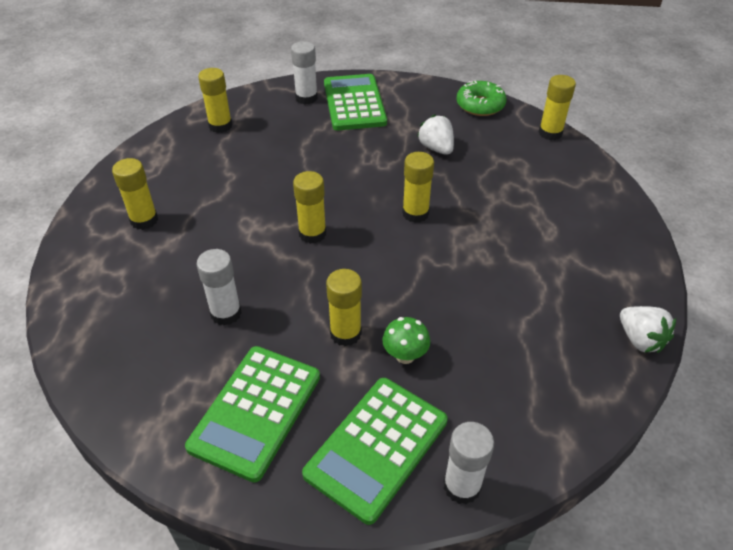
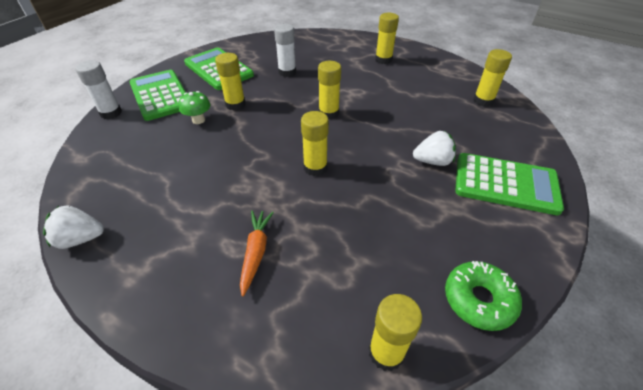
camera: 115 degrees right, 0 degrees up
(306, 98) = (521, 154): white glue stick -> none
(436, 148) = (400, 217): white strawberry -> white strawberry (432, 161)
(540, 214) = (256, 252): none -> orange carrot

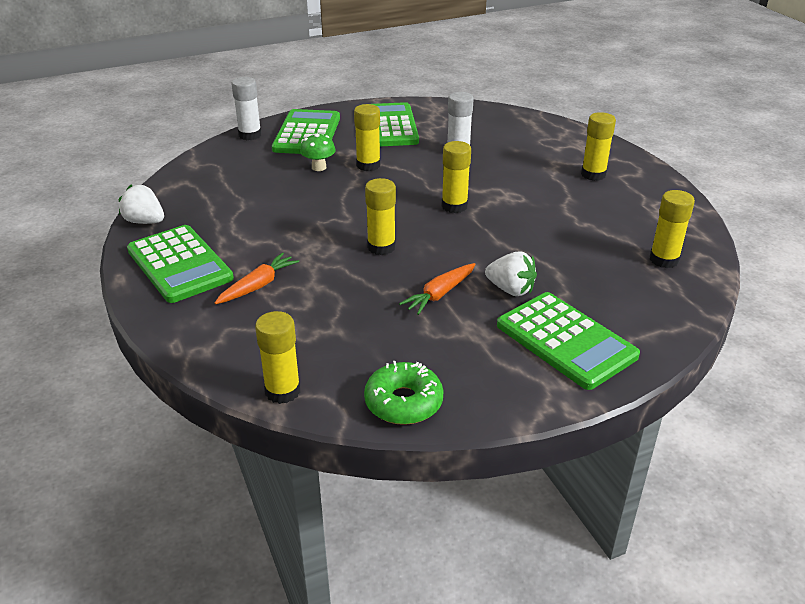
camera: 35 degrees right, 10 degrees down
(160, 268) = (180, 264): none -> green calculator
(396, 188) = (440, 294): none -> orange carrot

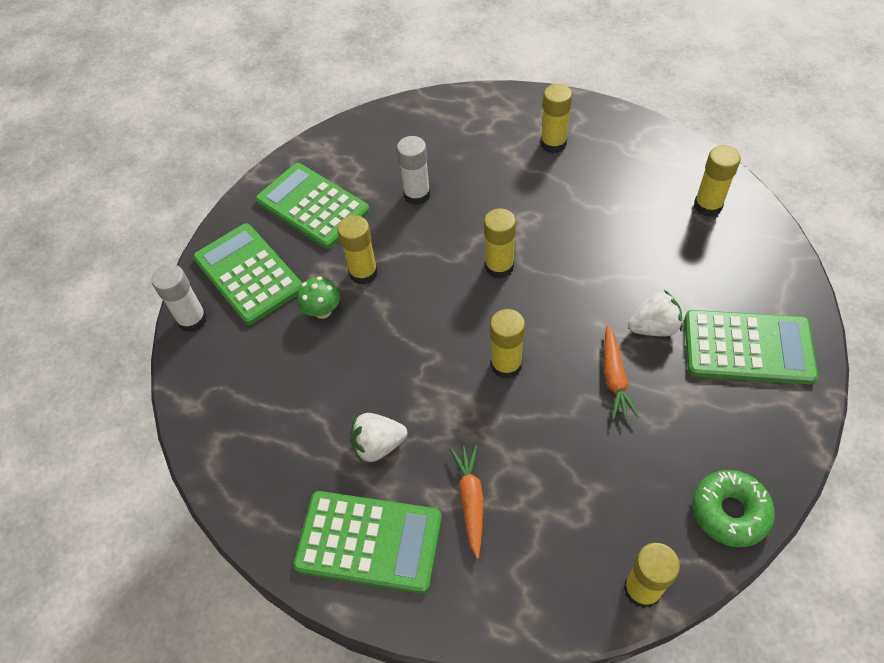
camera: 40 degrees left, 20 degrees up
(145, 221) = (256, 521): white strawberry -> white strawberry (378, 445)

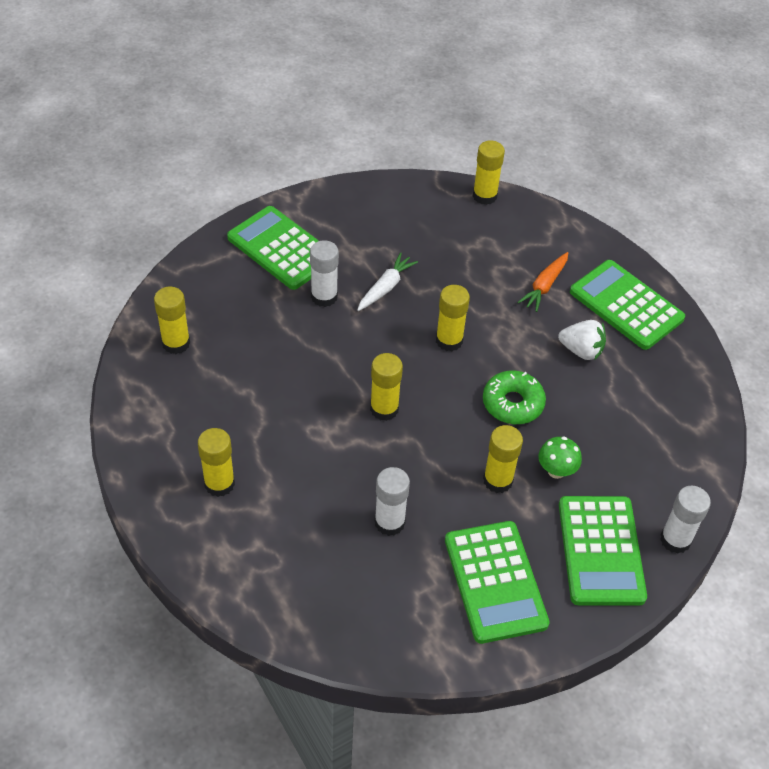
camera: 150 degrees left, 5 degrees down
(614, 378) = (385, 287): orange carrot -> white carrot
(653, 327) = (324, 297): white strawberry -> white glue stick
(730, 512) = (399, 193): green donut -> green donut (512, 403)

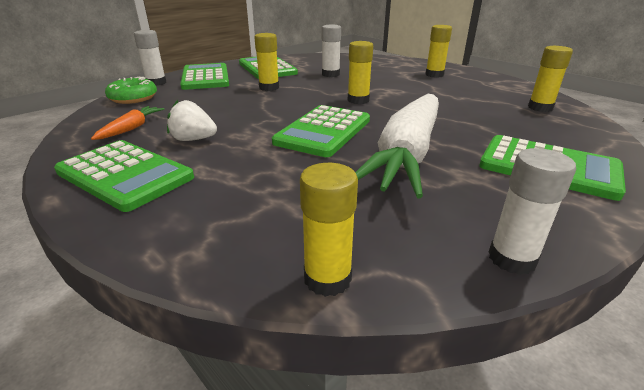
camera: 170 degrees right, 20 degrees down
(324, 297) = (460, 141): white glue stick -> white glue stick (512, 259)
(385, 287) = (407, 154): white carrot -> white carrot, size x2.37
(449, 340) = (324, 131): yellow glue stick -> green calculator
(512, 403) = (260, 111): green donut -> green donut (133, 98)
(544, 286) = (225, 178): orange carrot -> orange carrot (131, 128)
(556, 471) = (228, 93): green mushroom -> none

